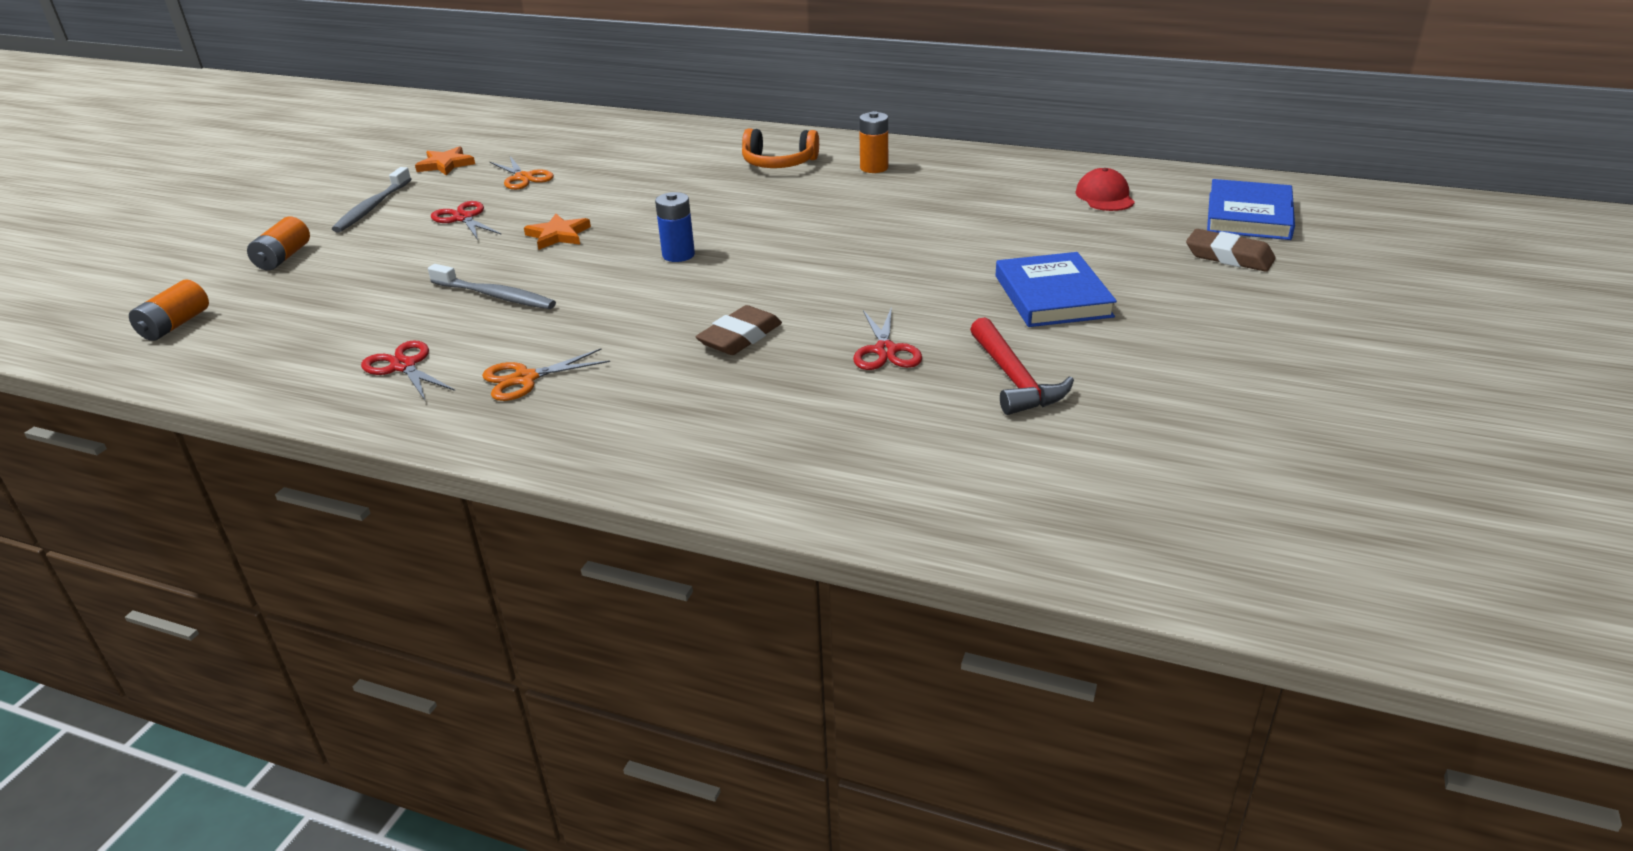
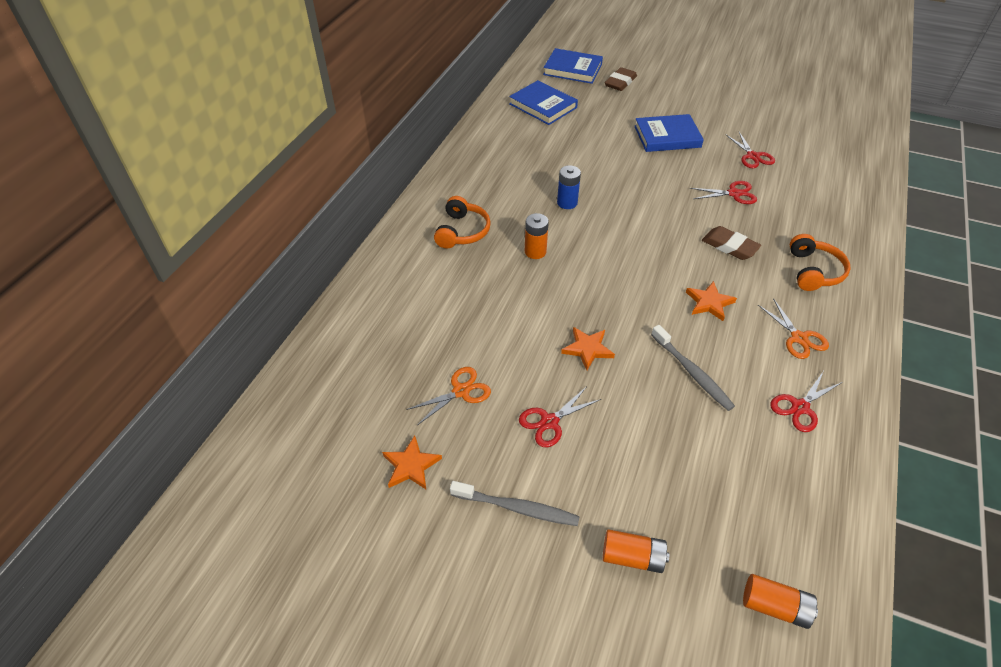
camera: 90 degrees left, 15 degrees up
(495, 296) = (692, 372): grey toothbrush -> grey toothbrush turned 120 degrees clockwise
(616, 313) = (709, 303): none -> orange star
(669, 410) = (813, 271): none -> orange headphones
(678, 255) = (622, 278): blue battery -> blue battery (567, 203)
(874, 168) = (481, 186): orange battery -> orange battery (535, 252)
(1014, 379) = (752, 156): red hammer -> red scissors
(1105, 196) = (543, 106): red cap -> blue book

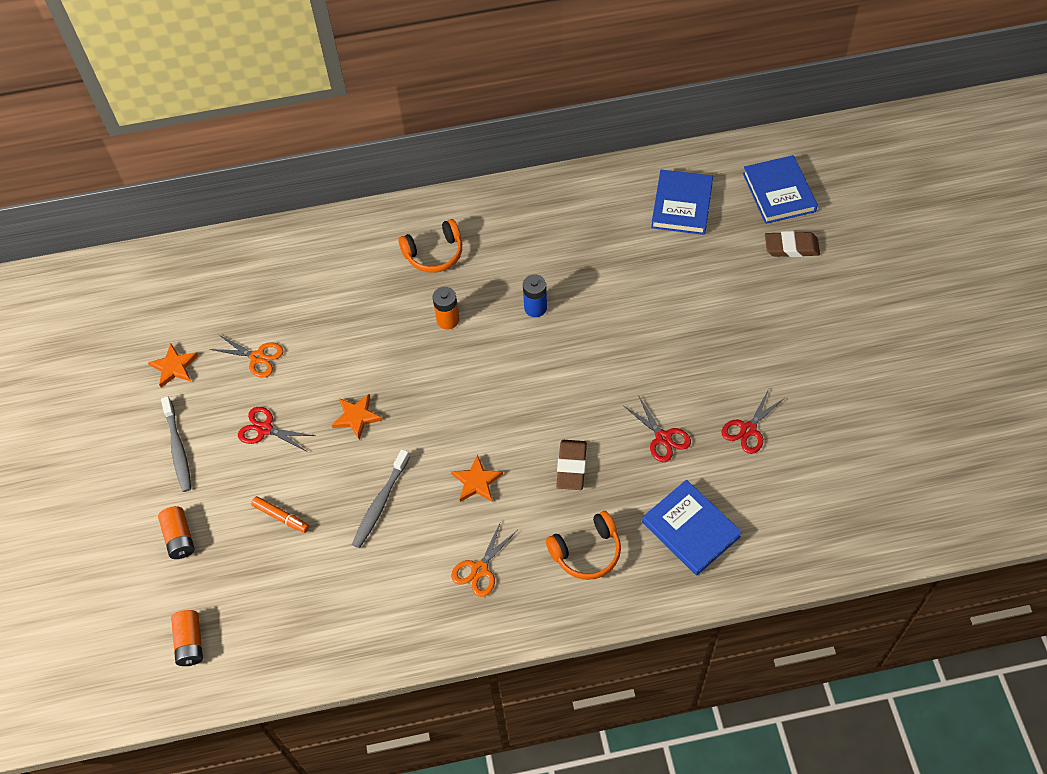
camera: 60 degrees right, 10 degrees up
(661, 453) = (281, 517): none -> orange marker
(667, 137) = (719, 337): blue book -> blue book (690, 529)
(800, 407) = (393, 598): red scissors -> none

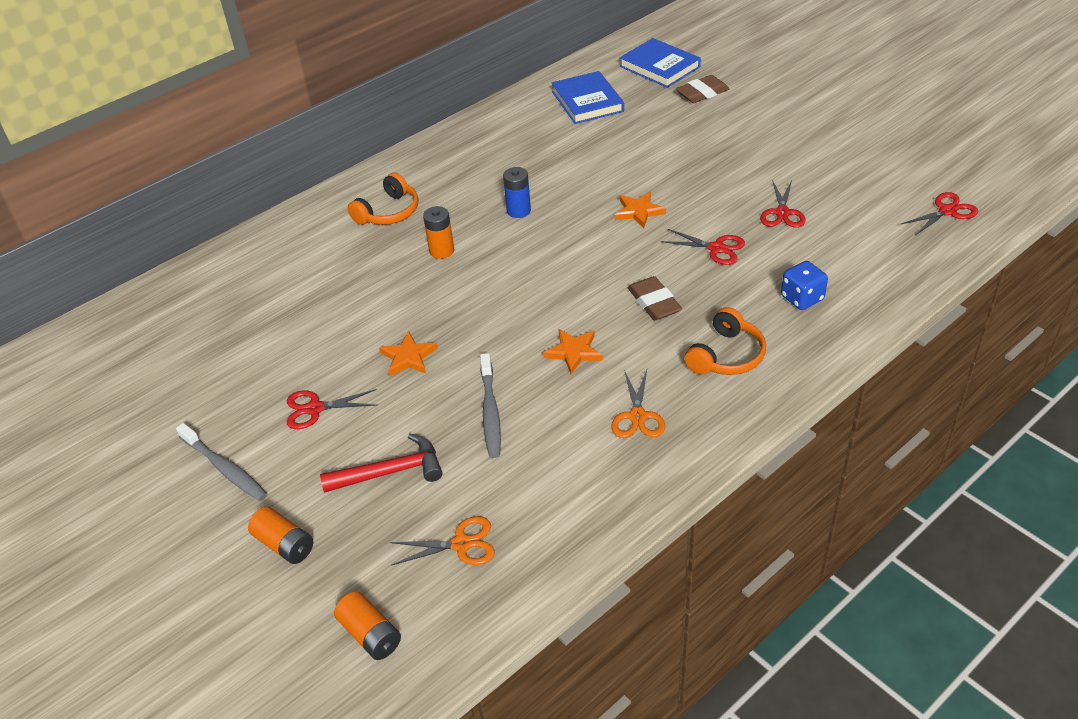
camera: 30 degrees left, 15 degrees down
(174, 367) = (170, 403): orange star -> orange star (638, 211)
(257, 357) = (262, 356): orange scissors -> orange scissors (461, 544)
(281, 517) = (391, 472): orange marker -> red hammer
(690, 529) = (802, 298): blue book -> blue dice
(893, 507) = (947, 211): none -> red scissors

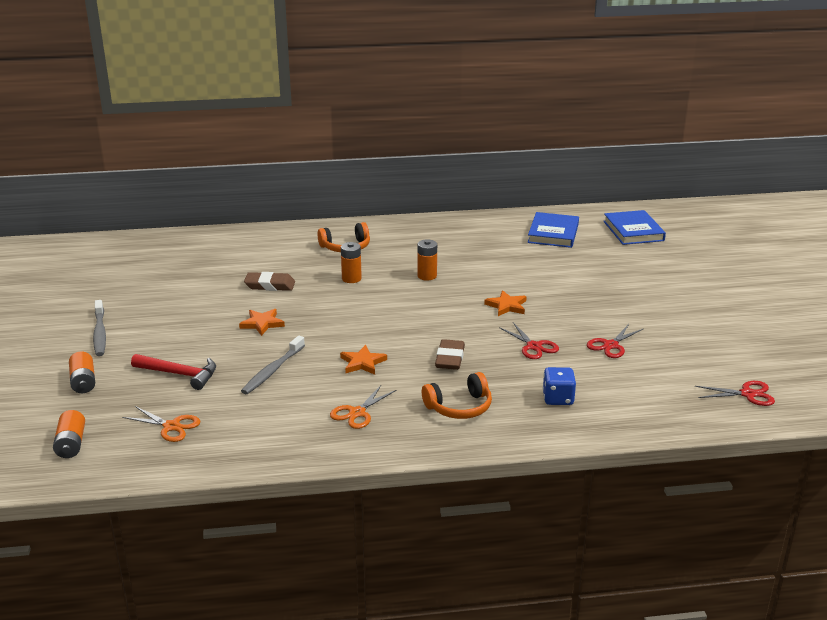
camera: 30 degrees right, 15 degrees down
(315, 408) = (180, 326): red scissors -> none
(518, 211) = (427, 276): blue battery -> orange battery
(702, 93) = (645, 256): brown eraser -> brown eraser (270, 285)

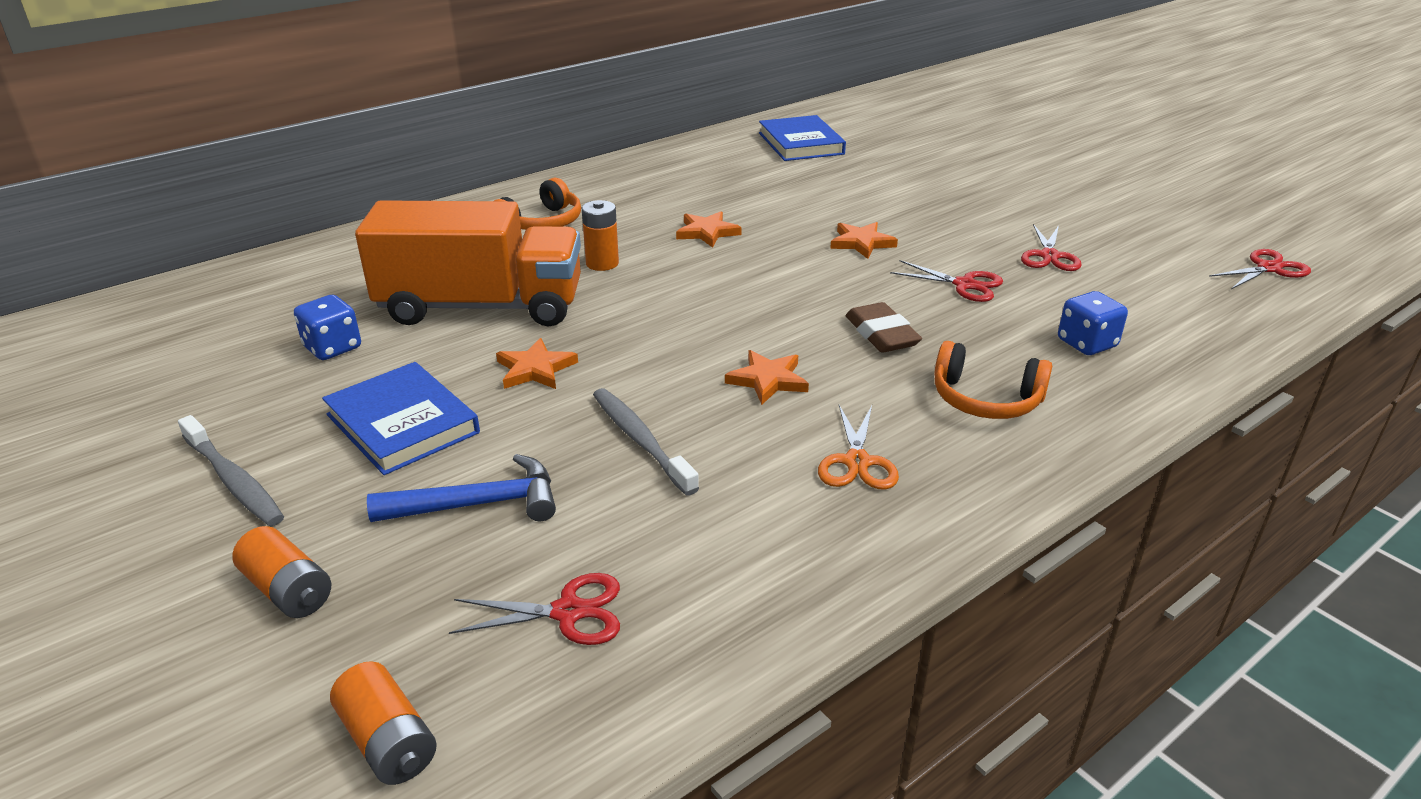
camera: 30 degrees left, 5 degrees up
(171, 426) = (568, 612): orange scissors -> red scissors
(180, 374) = (479, 504): red hammer -> blue hammer
(187, 286) = (332, 348): none -> blue dice
(270, 285) = (481, 306): brown eraser -> orange truck
(272, 371) = (640, 440): grey toothbrush -> grey toothbrush turned 150 degrees clockwise
(427, 276) = (707, 232): orange battery -> orange star
(459, 407) = (985, 399): orange headphones -> orange headphones turned 75 degrees clockwise
(633, 231) = (888, 121): blue book -> blue book (402, 423)

